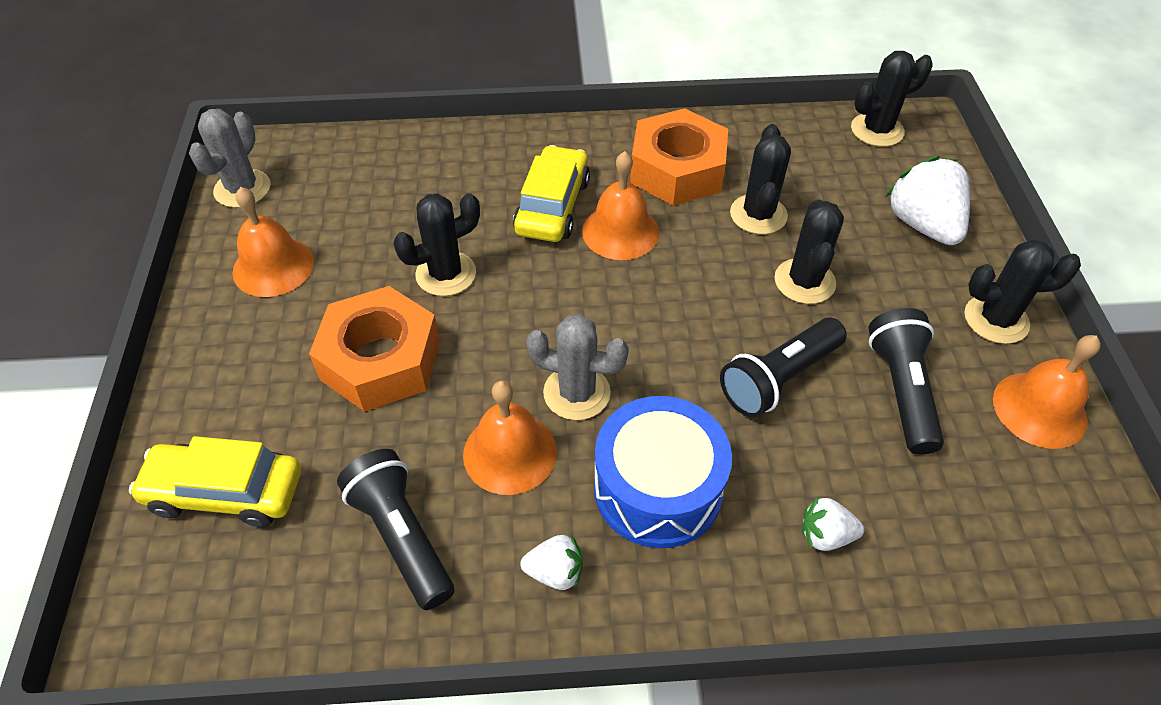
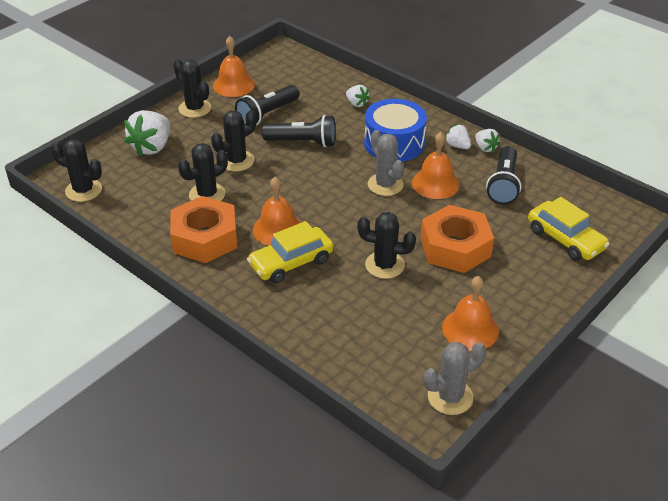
camera: 135 degrees left, 10 degrees down
(504, 609) = (485, 148): none -> white strawberry

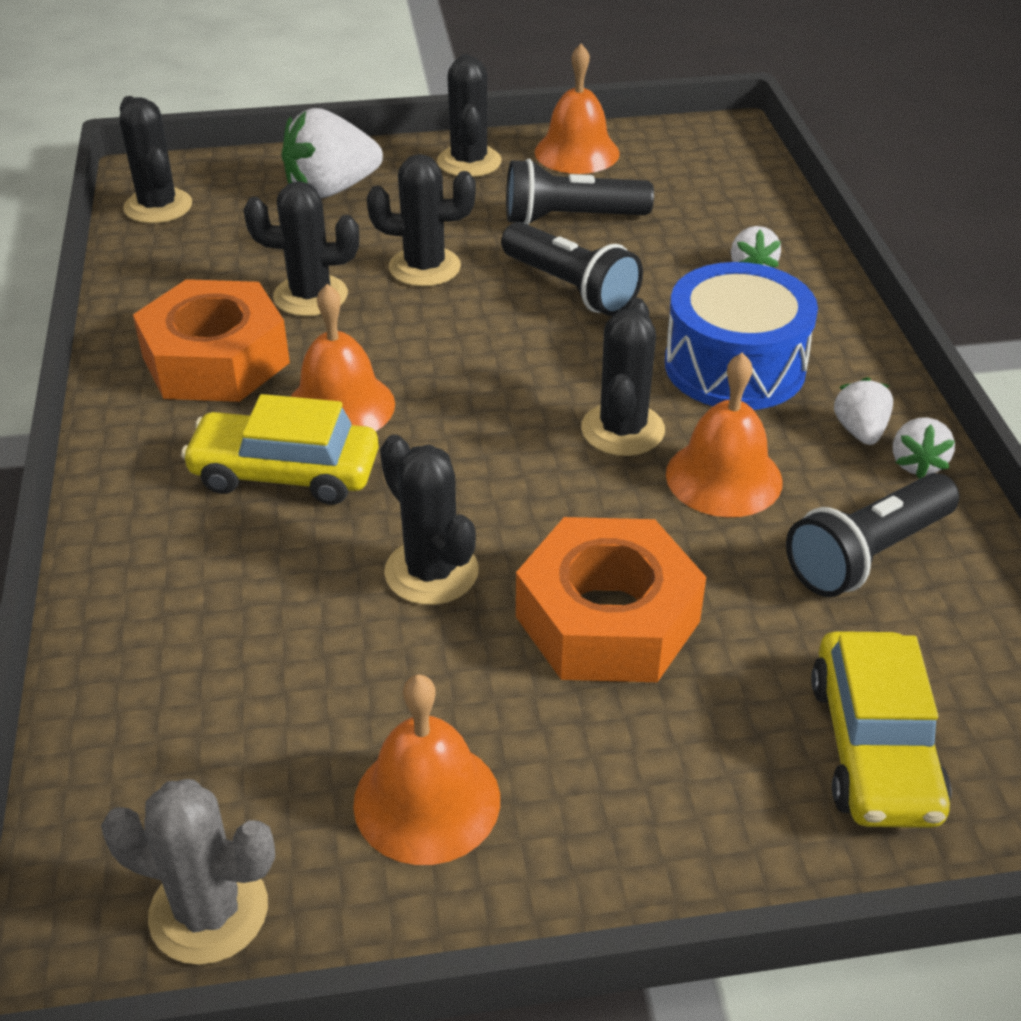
camera: 40 degrees right, 0 degrees up
(385, 185) = (622, 430): grey cactus -> black cactus

